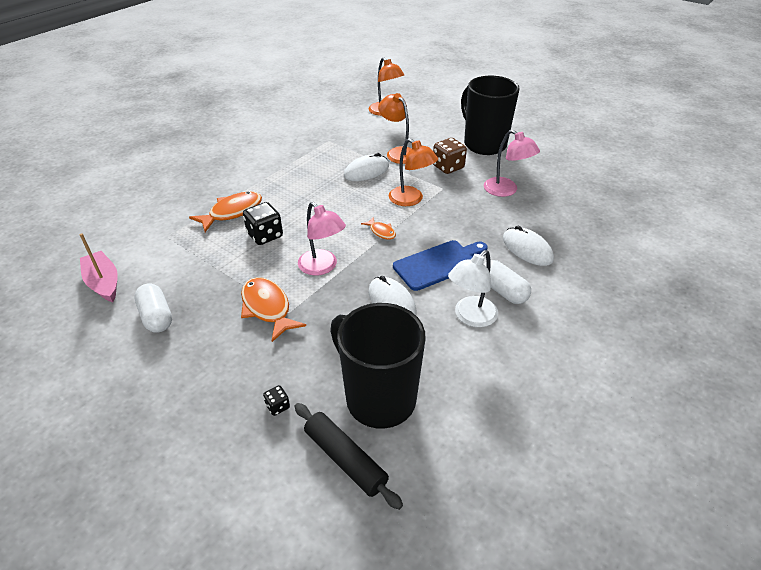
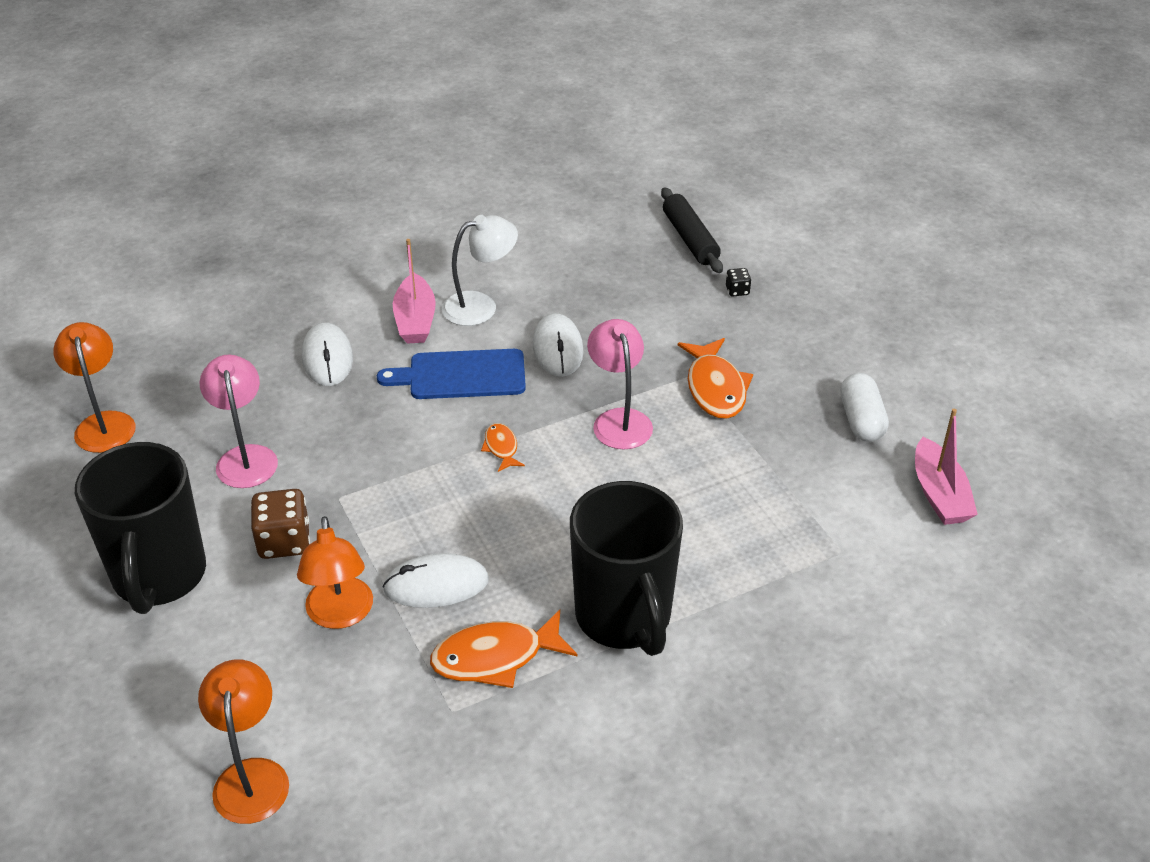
camera: 155 degrees left, 0 degrees up
(232, 212) = (722, 567): orange fish -> orange fish (495, 657)
(265, 235) = (681, 500): black dice -> none
(378, 398) = (634, 269): black mug -> black mug (624, 618)
(411, 200) = (410, 491): orange lamp -> orange lamp (104, 423)
(503, 291) = (415, 320): white capsule -> pink boat

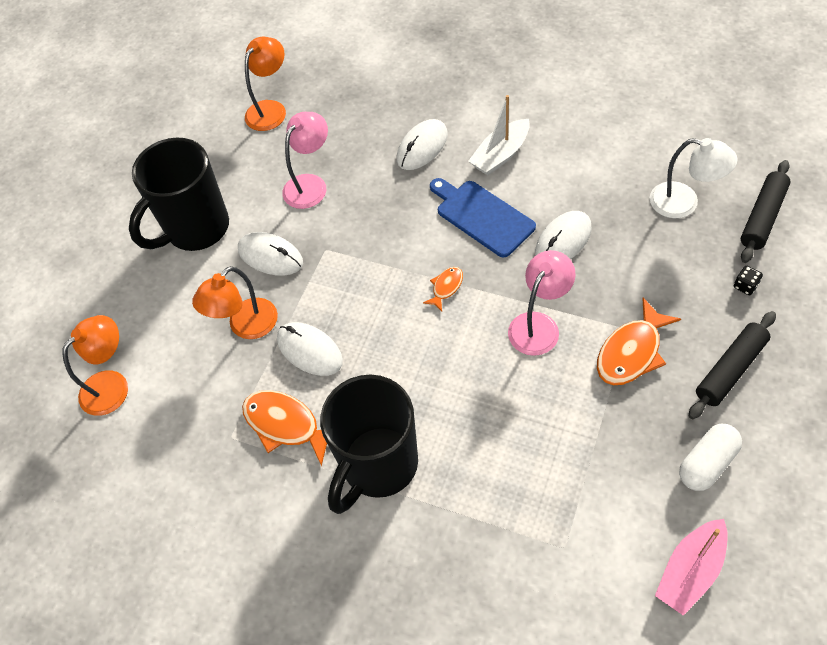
camera: 55 degrees right, 15 degrees up
(284, 541) = (270, 256): brown dice -> white mouse
(415, 320) = (500, 155): pink boat -> white boat
(480, 306) = (552, 172): white lamp -> white lamp (684, 203)
(797, 351) = (730, 369): none -> black rolling pin

